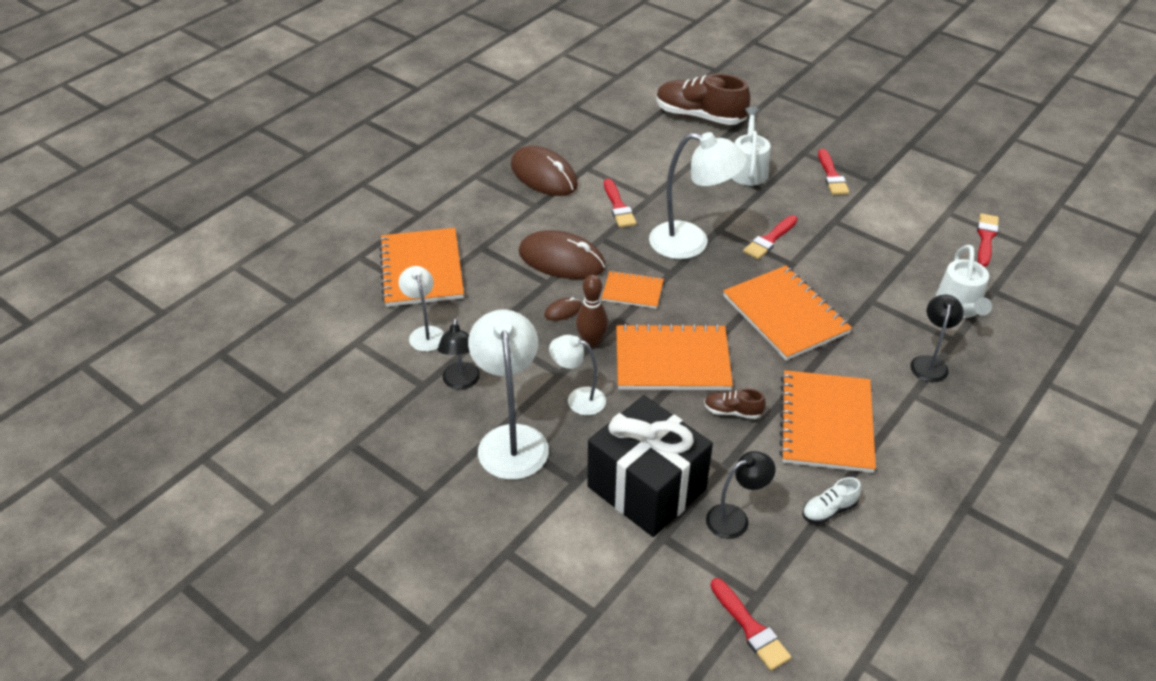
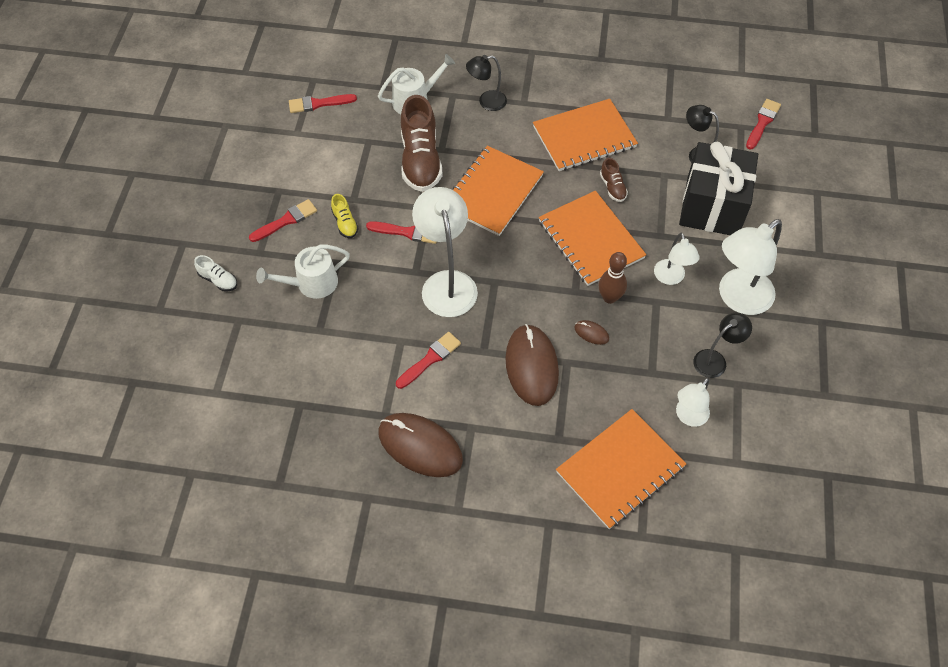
camera: 120 degrees left, 15 degrees up
(544, 175) = (420, 446): brown mouse -> brown mouse turned 75 degrees counterclockwise
(632, 291) = (534, 297): orange notebook -> none
(699, 116) = (238, 358): brown shoe -> brown shoe (420, 160)
(806, 207) = (345, 223): none -> yellow shoe
(829, 510) = (654, 115): white shoe -> white shoe (218, 280)

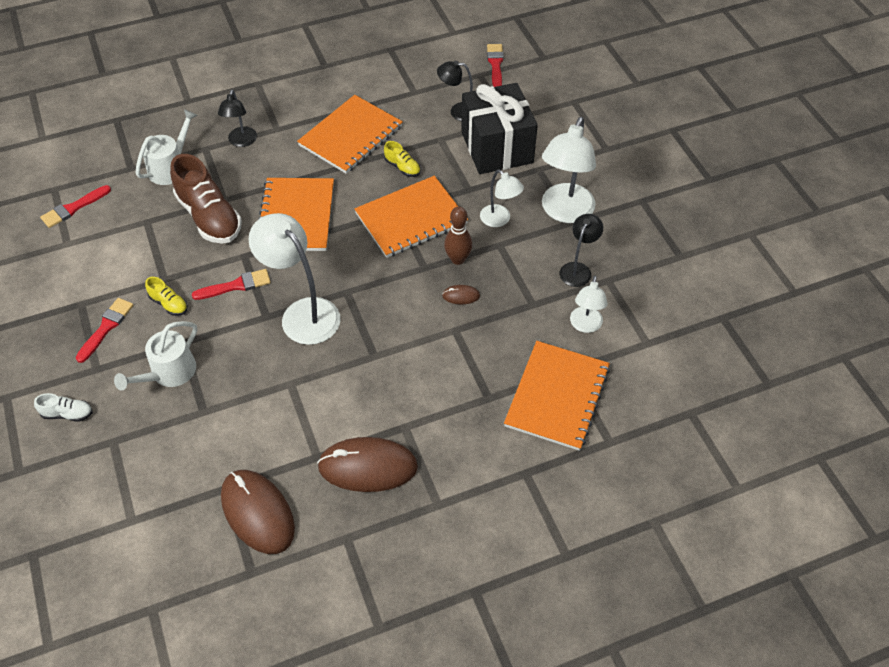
camera: 30 degrees left, 5 degrees down
(430, 359) = (329, 386): red brush -> none
(486, 102) = (241, 141): black lamp -> black lamp turned 45 degrees counterclockwise
(531, 366) = (426, 348): brown mouse -> brown mouse (257, 513)
(591, 239) = (411, 218): orange notebook -> orange notebook turned 60 degrees counterclockwise
(612, 187) = (402, 167): brown shoe -> yellow shoe

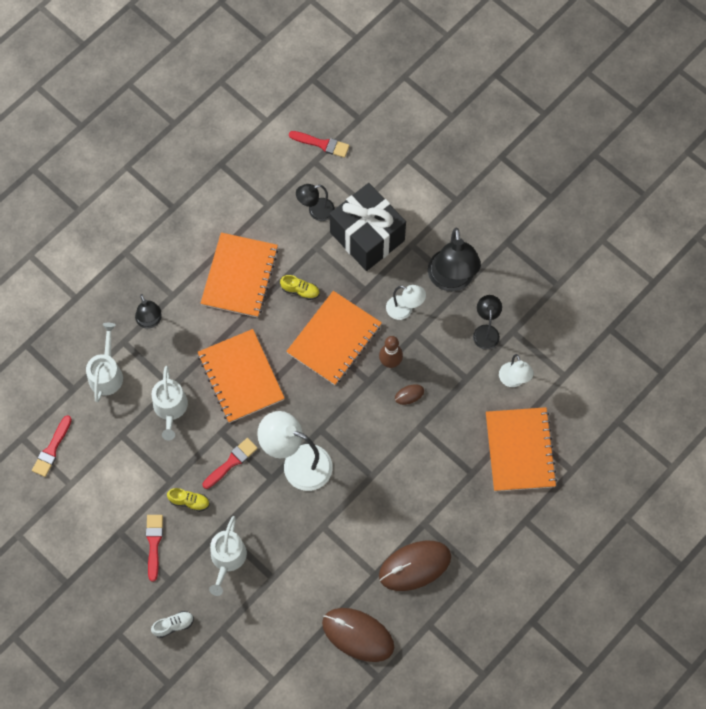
camera: 25 degrees left, 15 degrees up
(209, 217) = (170, 408): brown shoe -> white watering can
(495, 64) = (322, 144): red brush -> red brush turned 135 degrees clockwise
(564, 212) = (451, 280): white lamp -> black lamp

